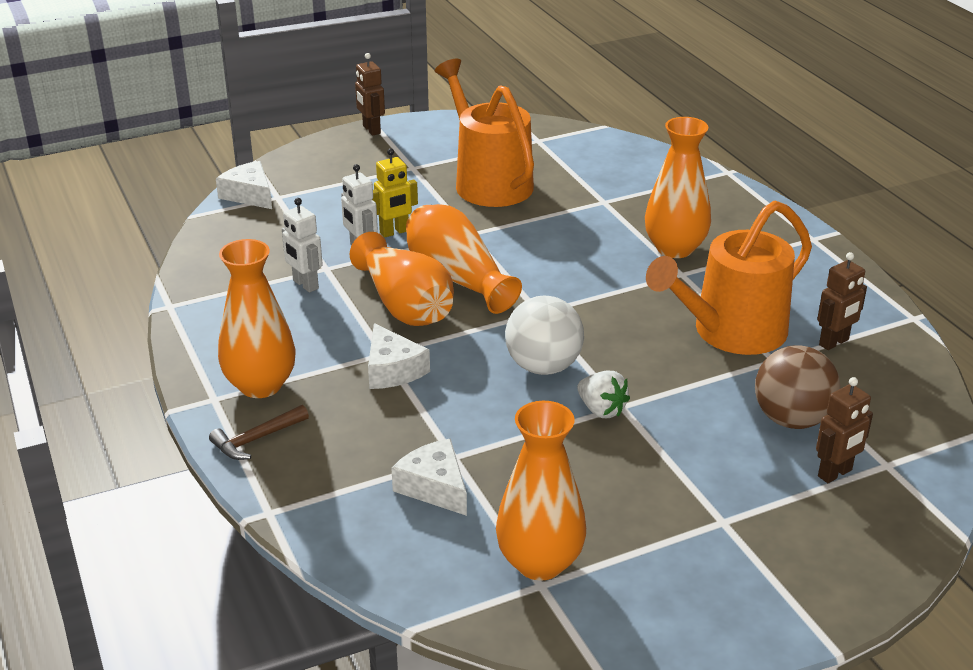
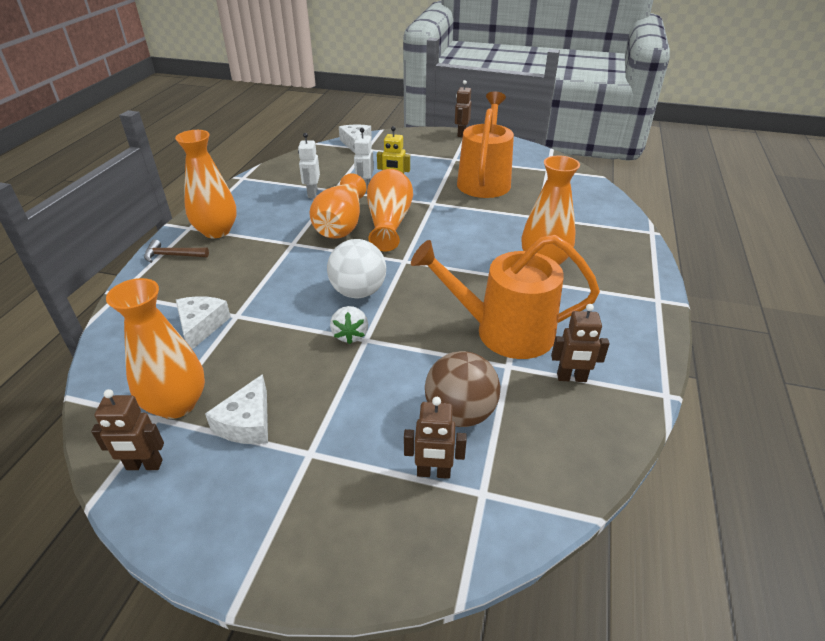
camera: 40 degrees right, 5 degrees up
(392, 370) = (282, 254): white cheese -> white cheese (247, 423)
(600, 622) = (144, 465): none -> brown robot

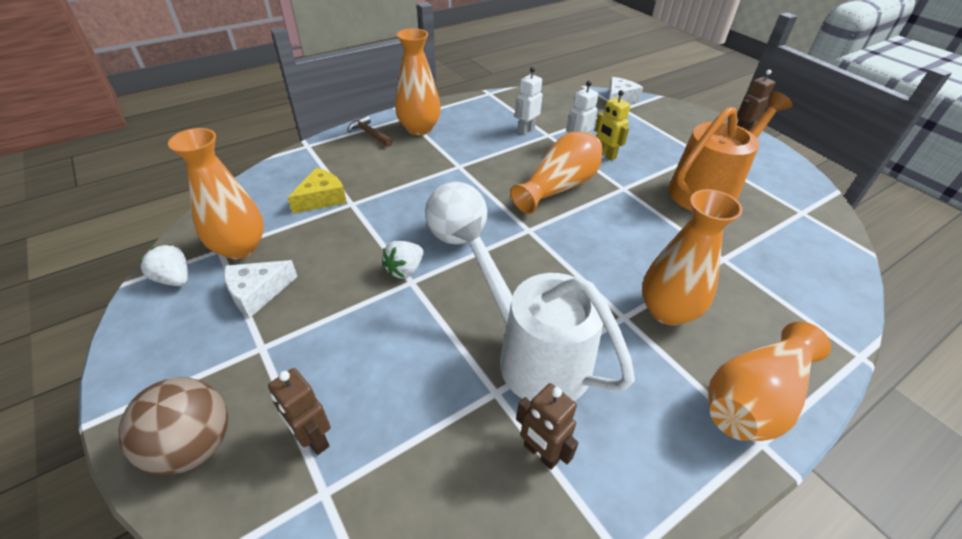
camera: 40 degrees right, 5 degrees up
(144, 465) = (174, 279): brown robot -> white strawberry
(201, 326) = (322, 198): white cheese -> yellow cheese
(341, 224) = (516, 168): orange vase -> orange vase (753, 398)
(460, 413) = (398, 404): brown ball -> brown ball (194, 445)
(505, 331) = (535, 356): orange watering can -> white watering can

